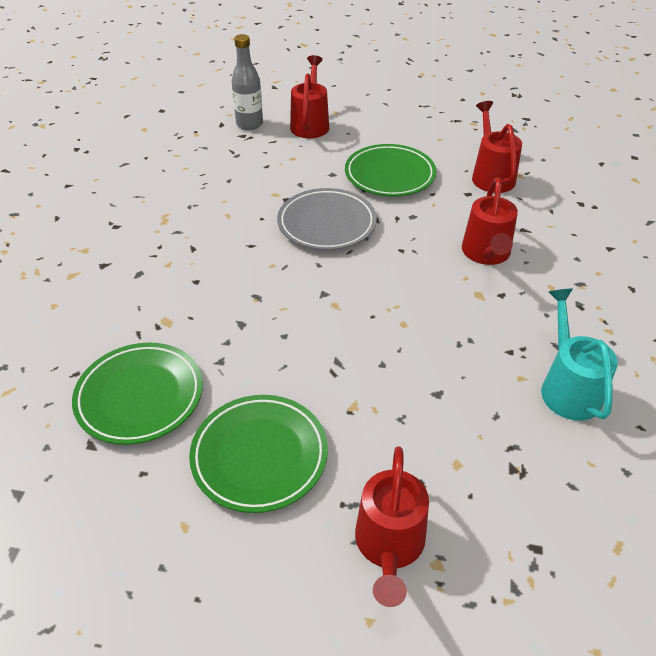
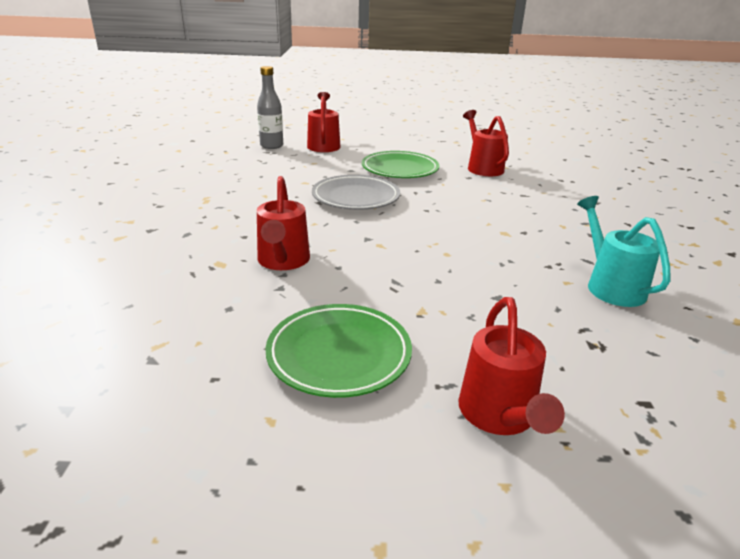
camera: 10 degrees left, 15 degrees down
(140, 396) = (201, 318): green plate -> none
(486, 254) = (500, 209): red watering can -> red watering can (283, 262)

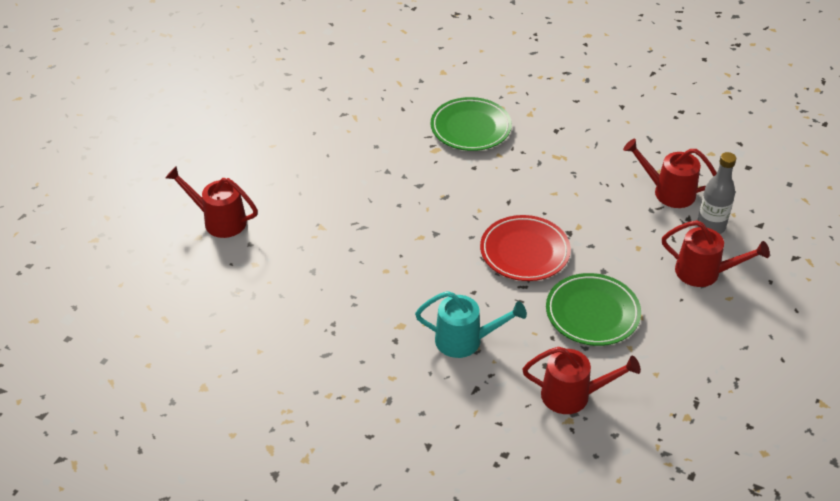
camera: 115 degrees right, 15 degrees up
(283, 262) = (422, 179): red watering can -> red watering can (667, 192)
(339, 354) = (303, 179): green plate -> green plate (470, 128)
(356, 197) = (524, 252): grey plate -> red plate
(610, 285) = (286, 344): turquoise watering can -> turquoise watering can (466, 340)

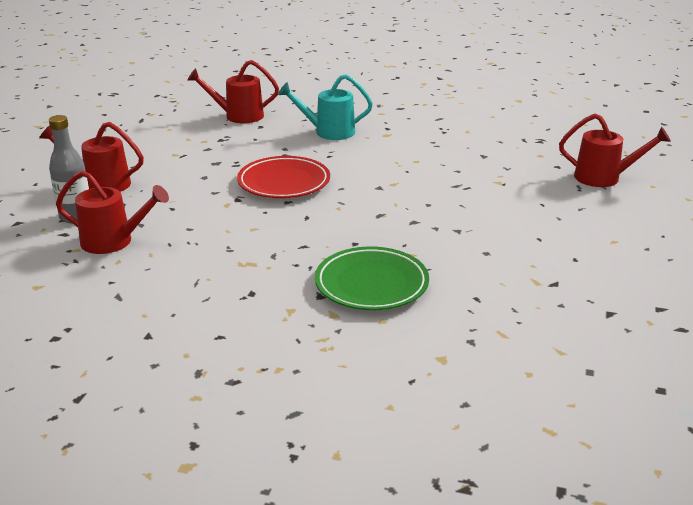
camera: 170 degrees right, 15 degrees down
(592, 313) = (218, 153): green plate -> none

